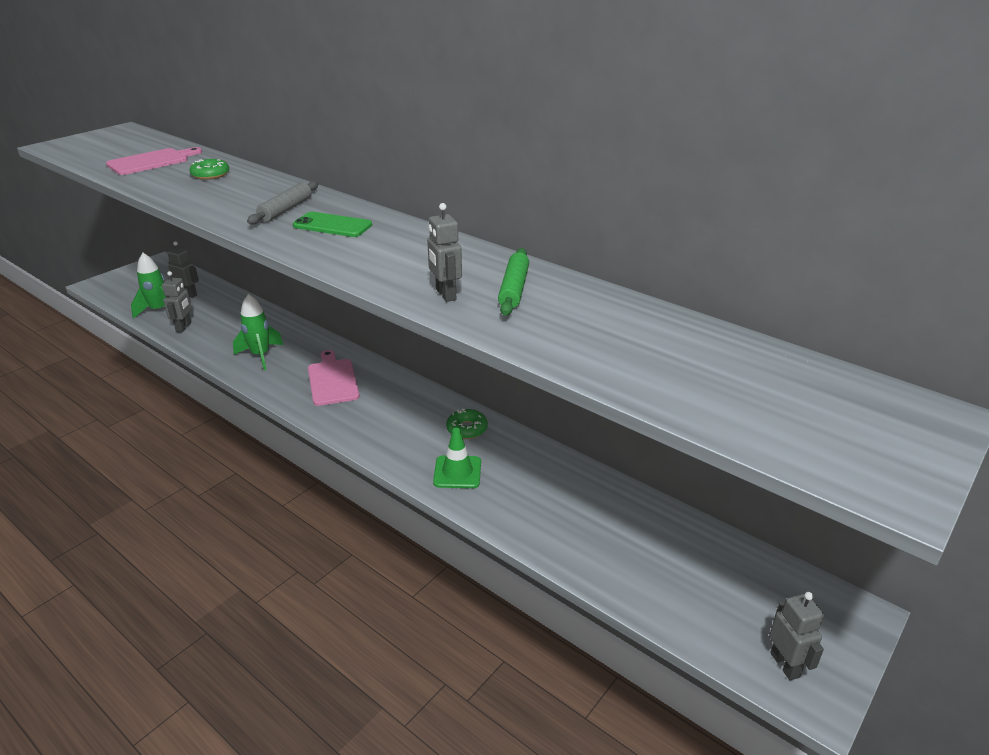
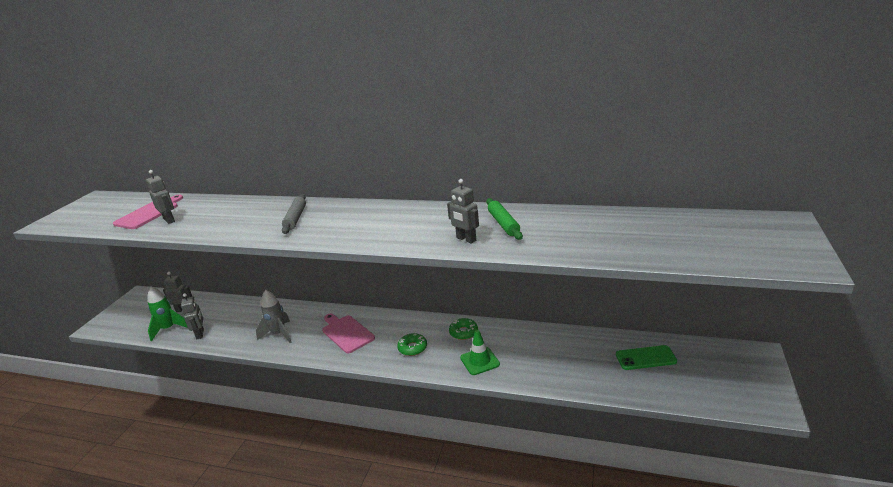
camera: 20 degrees left, 5 degrees down
(210, 175) = (209, 210): green donut -> green donut (412, 348)
(260, 356) = (279, 334): green rocket -> grey rocket
(332, 225) = (341, 219): green phone -> green phone (645, 358)
(785, 665) = (745, 396): grey robot -> grey robot (169, 220)

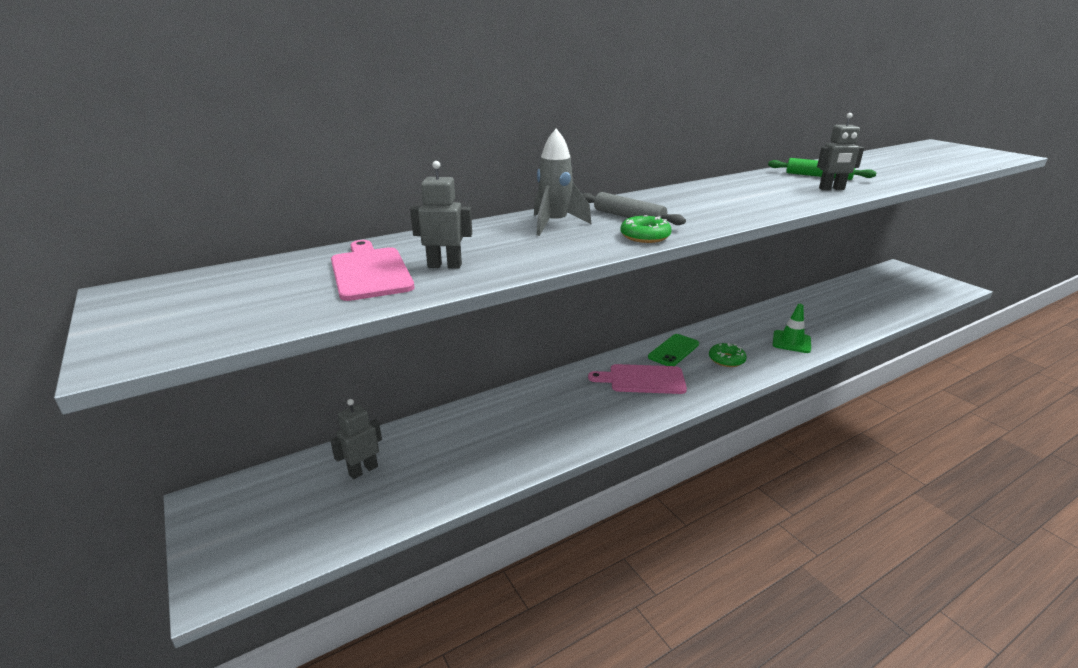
camera: 50 degrees left, 0 degrees up
(169, 329) = (393, 501): green rocket -> none
(200, 334) = (464, 476): grey robot -> none
(279, 334) = (574, 418): grey rocket -> grey rocket (554, 224)
(463, 332) = (735, 330): green donut -> green donut (645, 236)
(645, 358) = (865, 292): green phone -> green phone (673, 350)

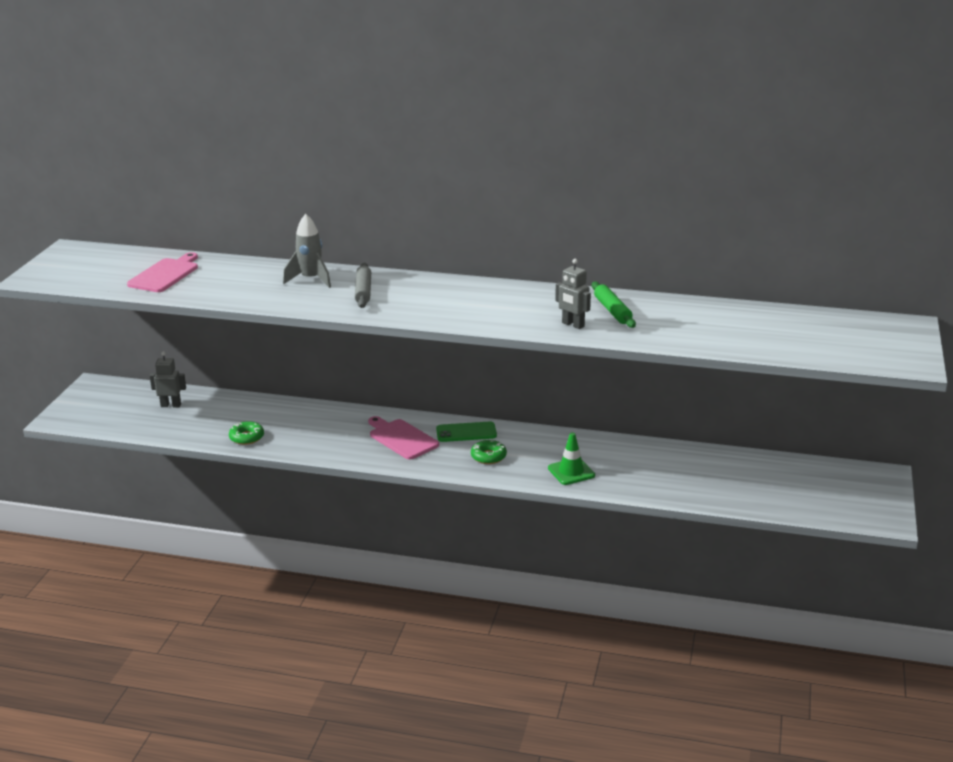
camera: 45 degrees right, 0 degrees up
(444, 265) = (199, 284): grey robot -> none
(645, 236) = (331, 307): green donut -> green donut (247, 437)

